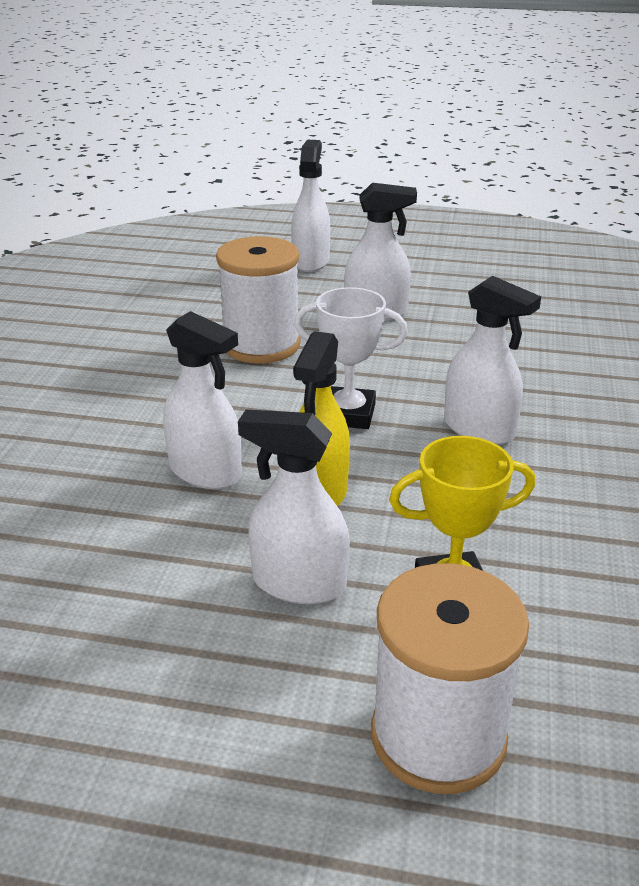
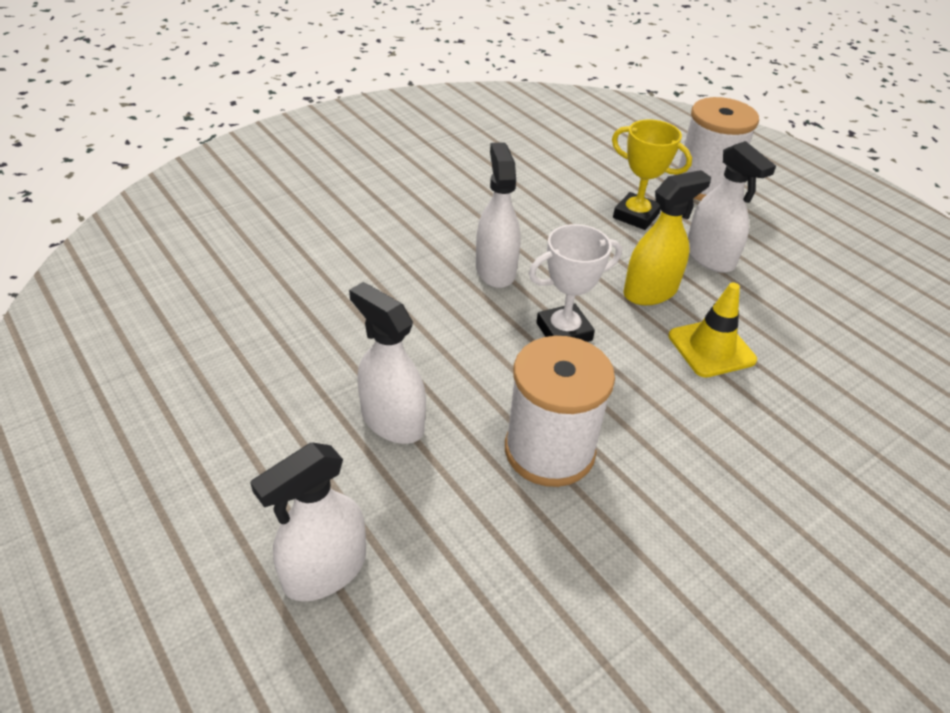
camera: 140 degrees left, 10 degrees up
(205, 472) = (711, 348): white spray bottle -> yellow traffic cone
(348, 414) = (564, 331): white trophy -> white trophy turned 75 degrees counterclockwise

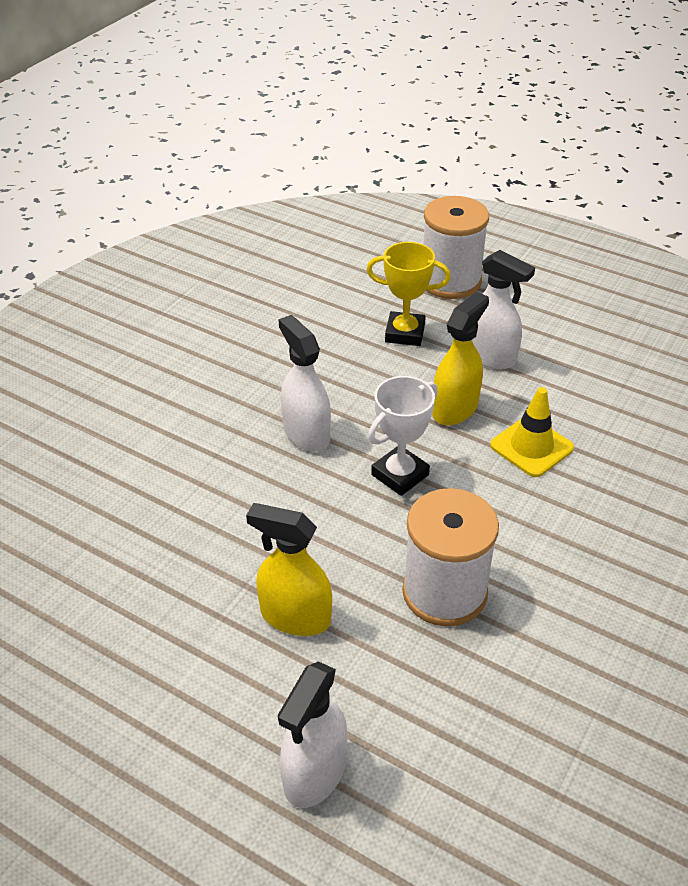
camera: 20 degrees left, 0 degrees up
(392, 421) = (295, 616): white spray bottle -> yellow spray bottle

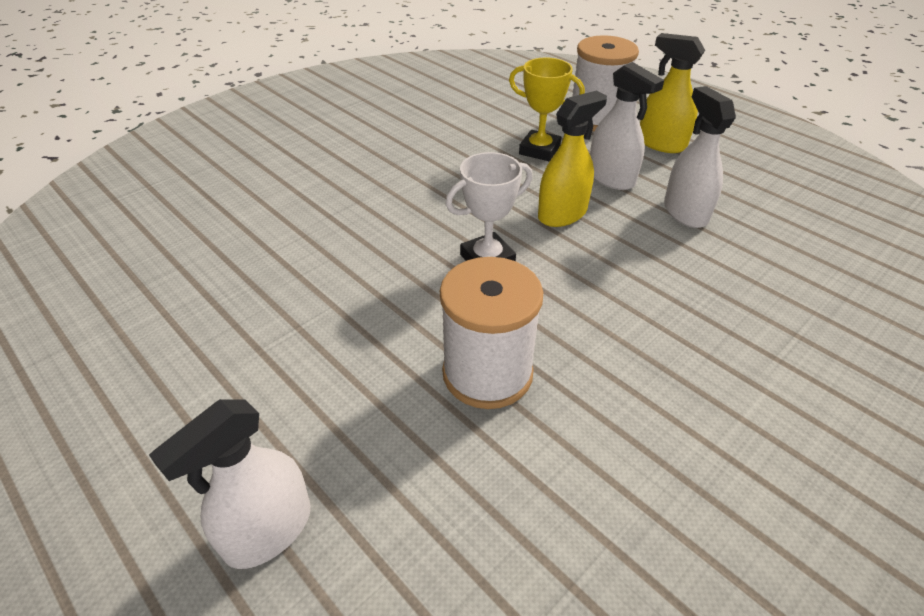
camera: 15 degrees right, 0 degrees up
(295, 616) = (328, 365): yellow spray bottle -> yellow spray bottle (661, 144)
(306, 433) = (416, 212): white spray bottle -> white spray bottle (685, 212)
(531, 447) = (626, 257): yellow traffic cone -> none

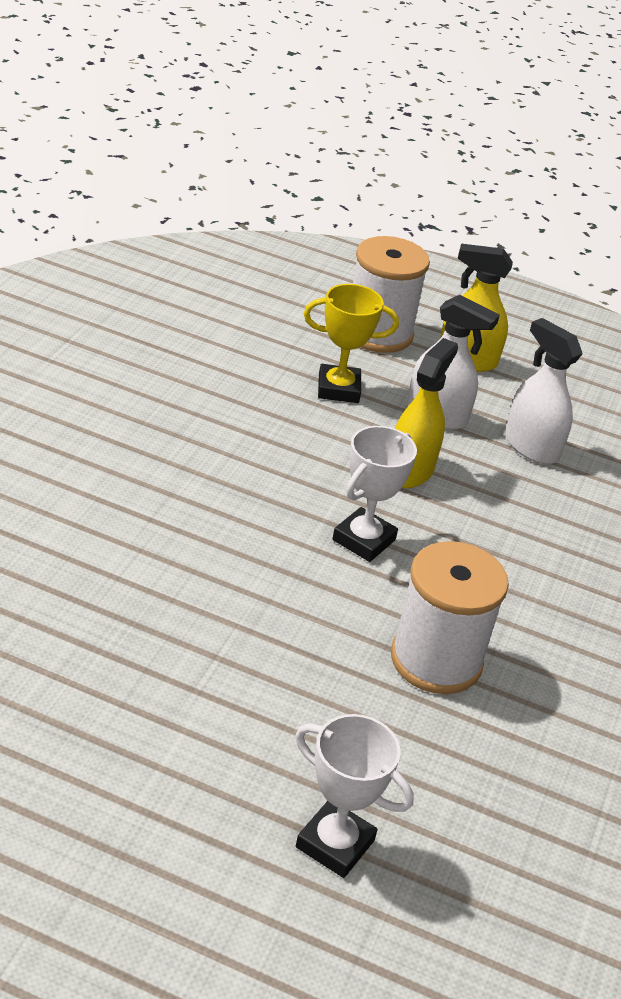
camera: 30 degrees left, 5 degrees down
(268, 530) = (335, 844): white spray bottle -> white trophy

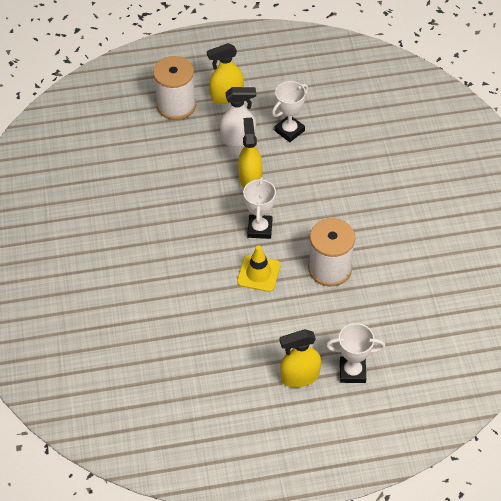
camera: 25 degrees left, 15 degrees up
(228, 790) = (299, 376): none -> yellow spray bottle
(303, 597) = (258, 273): none -> yellow traffic cone
(338, 389) = (186, 152): yellow trophy -> none
(531, 447) = (289, 131): white spray bottle -> white trophy

